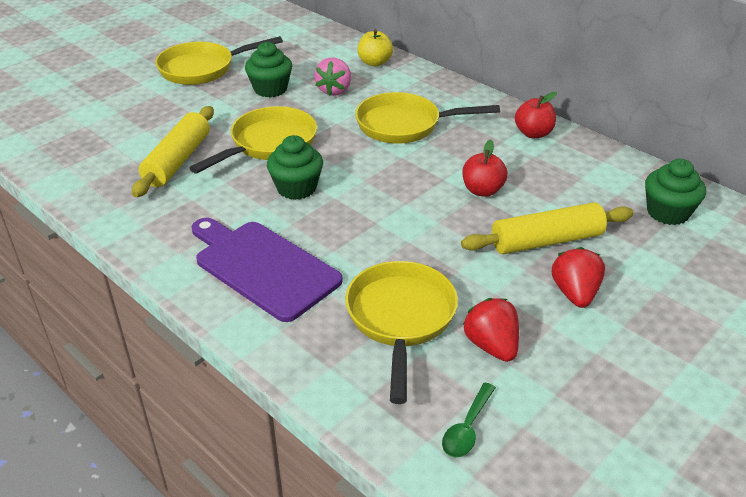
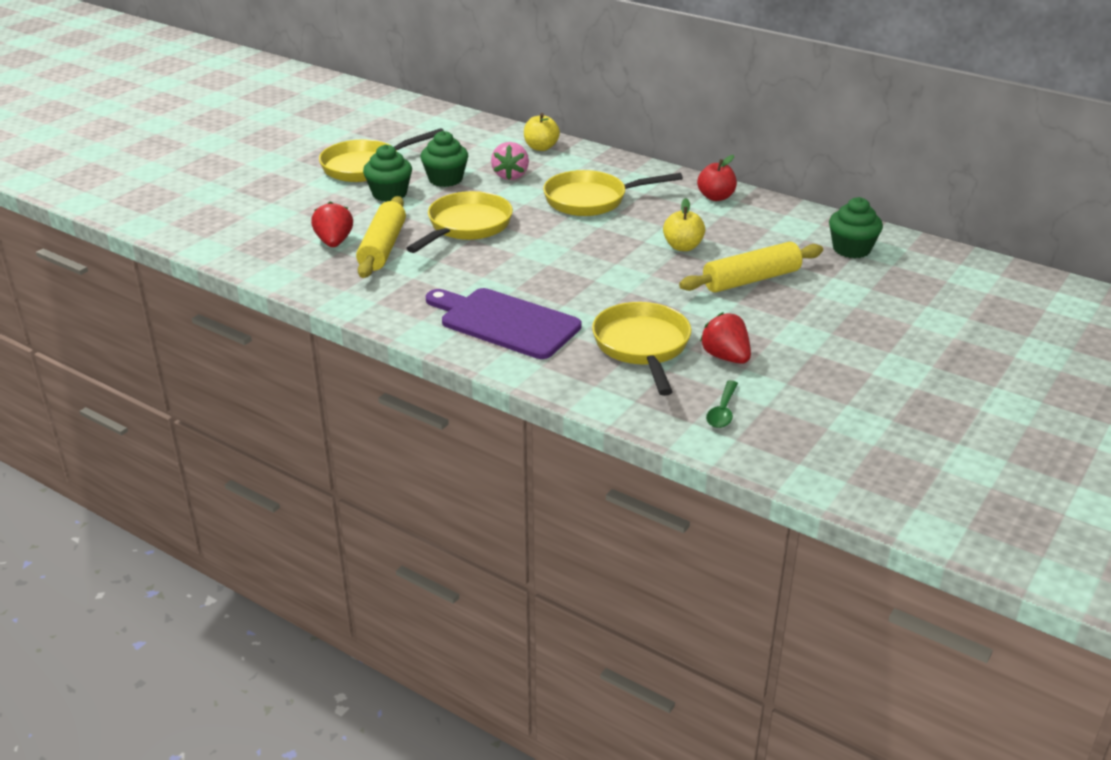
camera: 10 degrees left, 5 degrees down
(296, 188) = (509, 260): green cupcake -> green cupcake (389, 194)
(482, 190) = (683, 247): red apple -> yellow apple
(575, 293) = (785, 315): red strawberry -> red strawberry (334, 242)

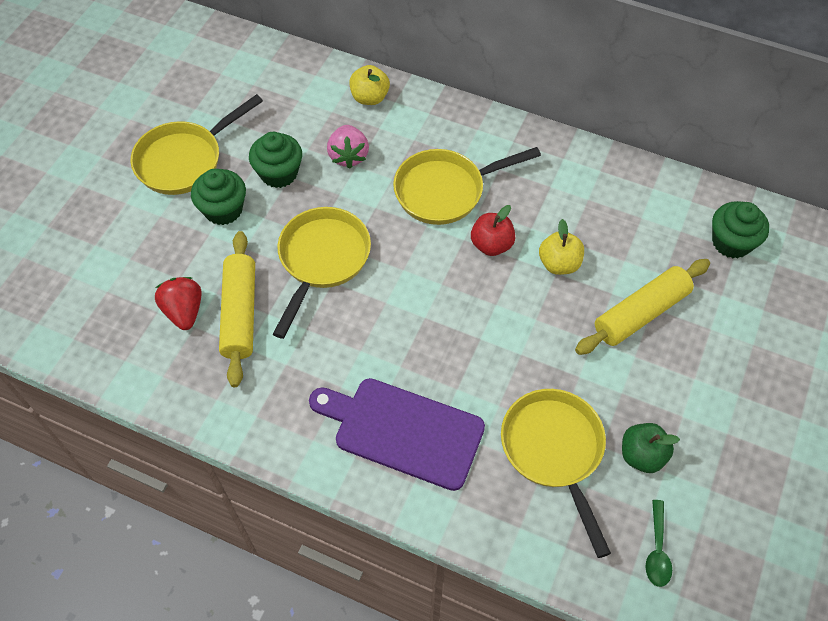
camera: 10 degrees left, 25 degrees up
(716, 197) = (575, 166): red apple -> red apple (491, 245)
(726, 357) = (642, 455): red strawberry -> green apple

